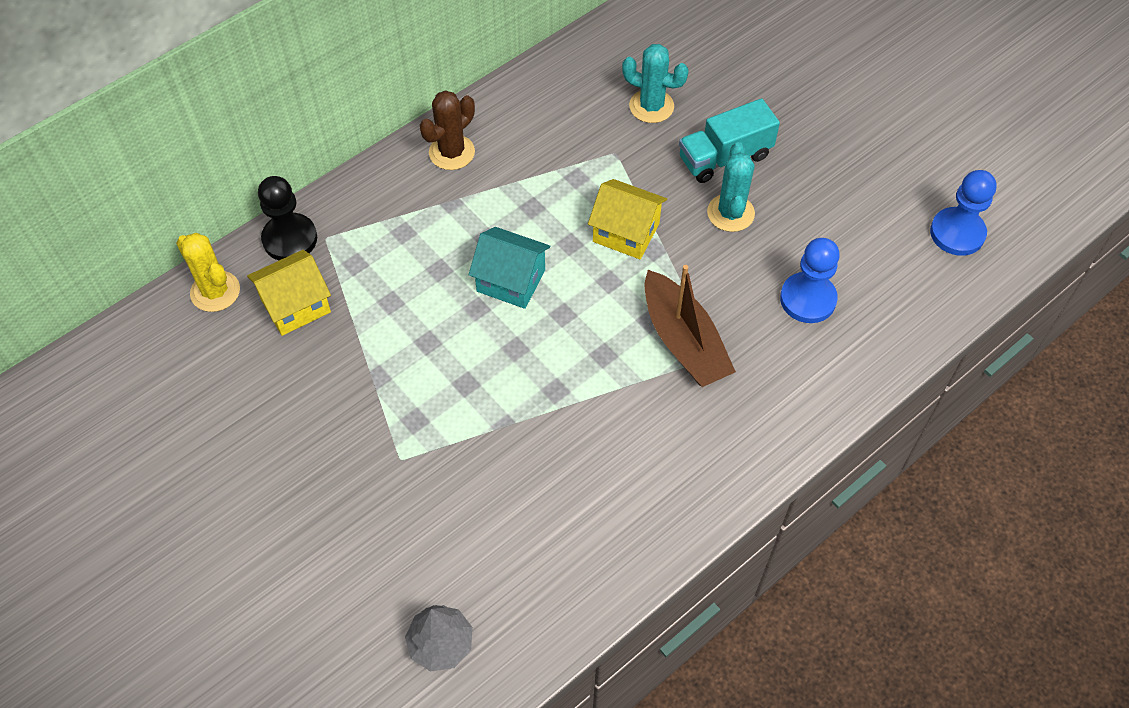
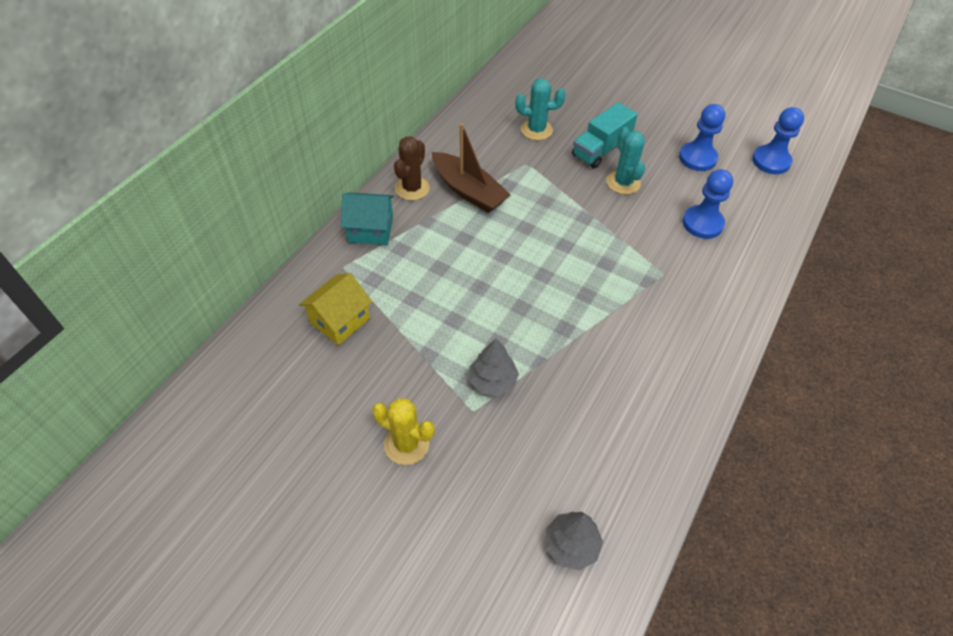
camera: 20 degrees left, 5 degrees down
(215, 291) = (270, 327): yellow cactus -> yellow cactus (406, 444)
(290, 239) = (315, 274): black pawn -> none
(439, 431) = (493, 381): none -> grey tree
(511, 281) = (495, 262): turquoise house -> turquoise house (371, 230)
(626, 232) = (560, 211): yellow house -> none
(683, 341) = (636, 271): brown boat -> brown boat (469, 191)
(853, 202) = (697, 158): none -> blue pawn

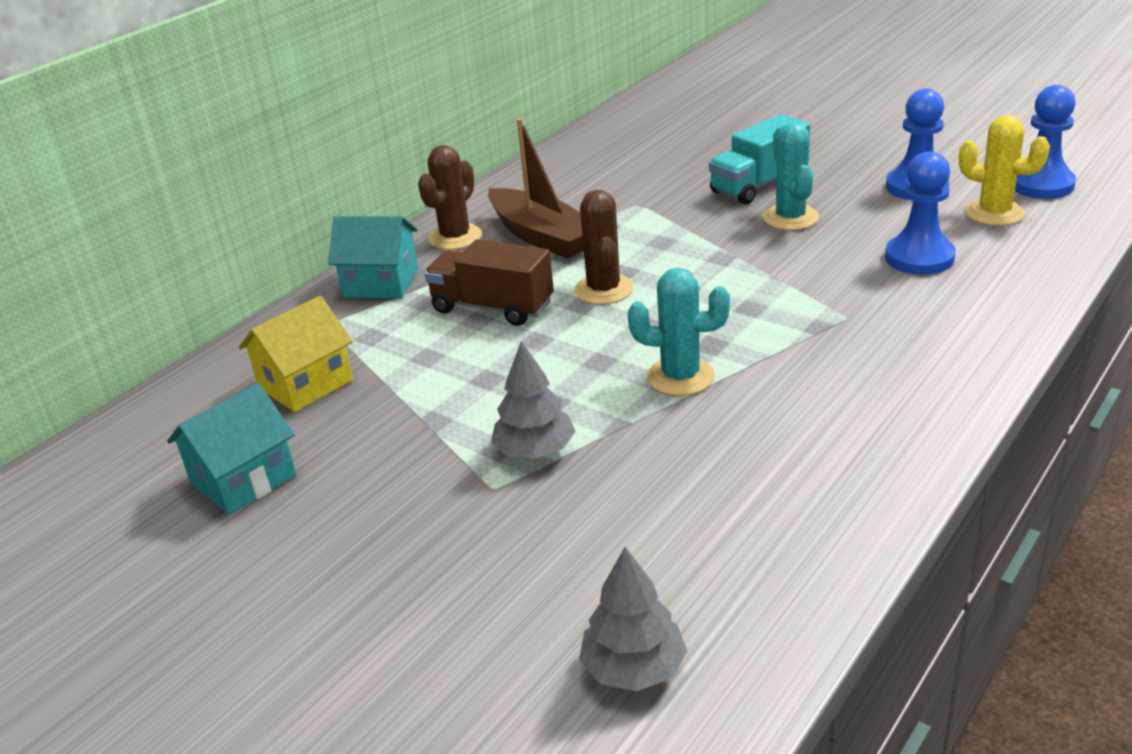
camera: 10 degrees right, 20 degrees down
(318, 402) = (243, 479): none -> turquoise house
(406, 444) = (372, 531): yellow cactus -> yellow cactus (994, 213)
(447, 256) = (492, 307): none -> brown truck
(515, 243) = (604, 290): none -> brown cactus
(536, 130) = (660, 169): turquoise cactus -> turquoise cactus (680, 377)

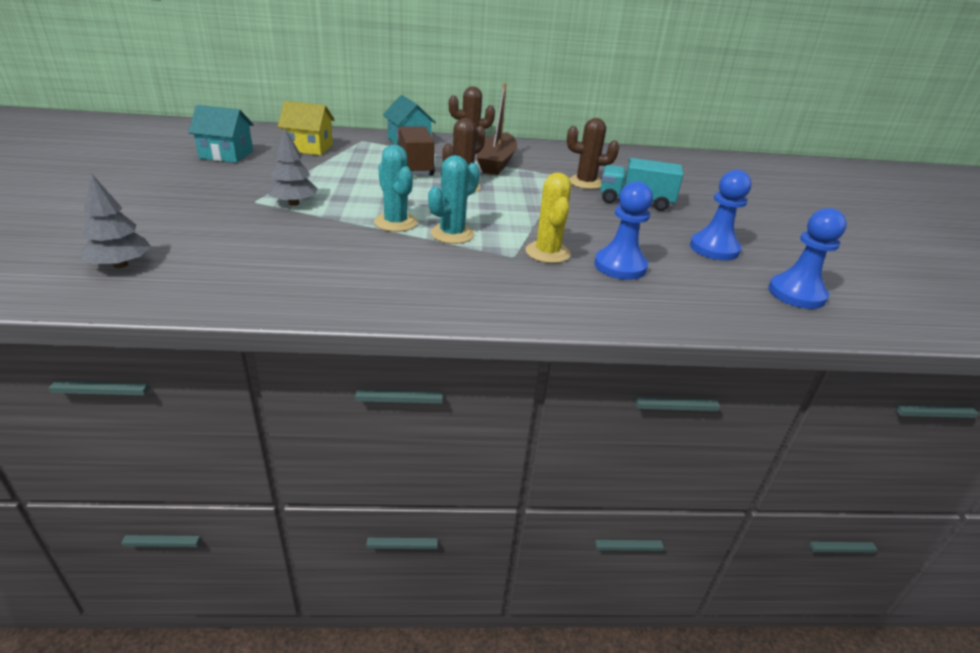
camera: 45 degrees right, 0 degrees up
(673, 196) = (585, 183): none -> brown cactus
(790, 218) = (610, 218): turquoise cactus -> turquoise cactus (452, 234)
(994, 213) = (722, 282): yellow cactus -> yellow cactus (547, 253)

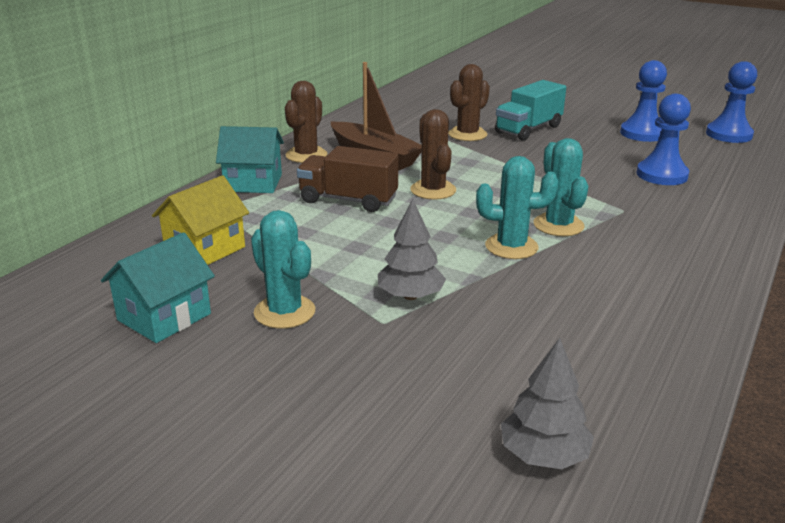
camera: 55 degrees left, 5 degrees down
(250, 177) = (284, 312): none -> turquoise cactus
(547, 253) = (622, 194): yellow cactus -> none

